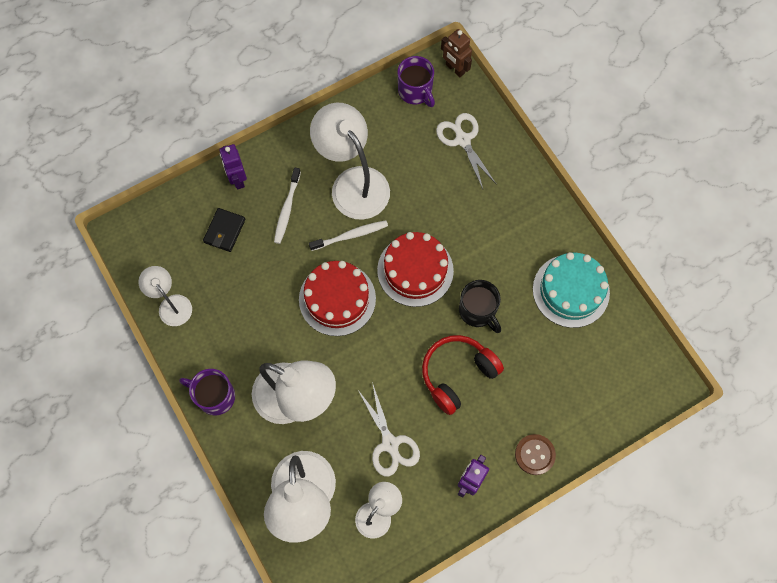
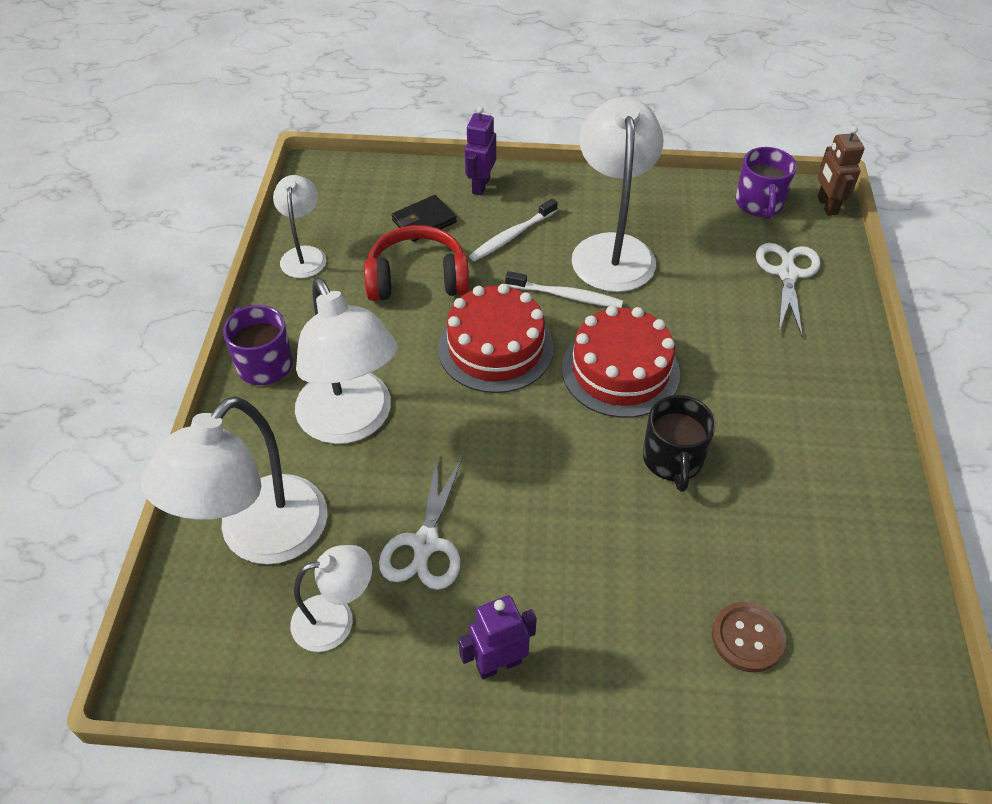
camera: 35 degrees right, 20 degrees down
(457, 374) = (586, 517): red headphones -> red headphones (417, 279)
(535, 454) = (625, 693): brown button -> brown button (747, 638)
(571, 291) = (833, 511): turquoise cake -> none

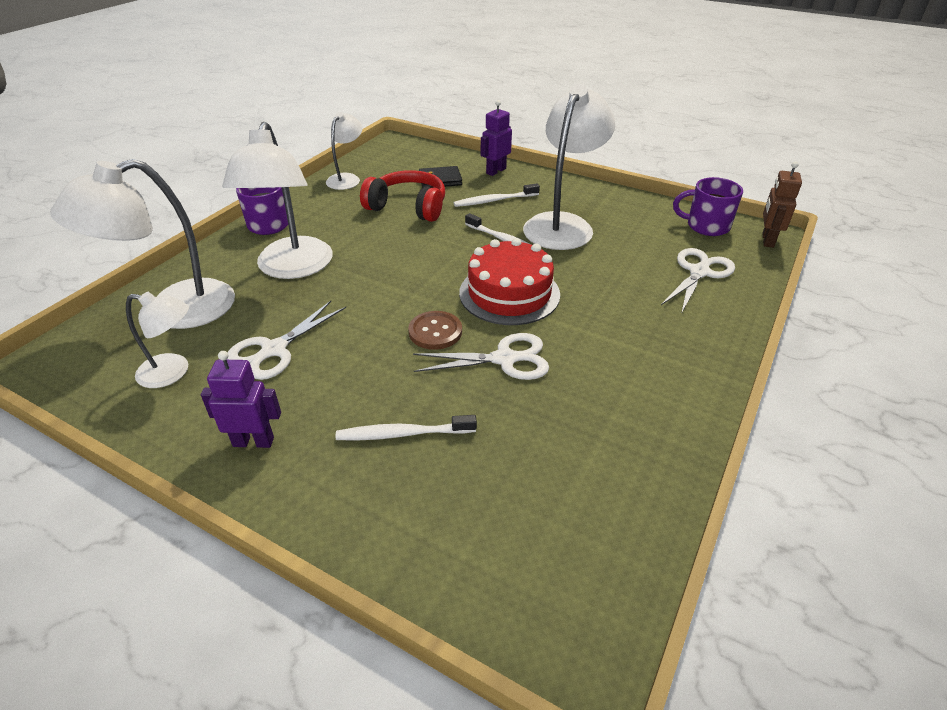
camera: 25 degrees right, 10 degrees down
(495, 348) = (427, 256): red cake -> none
(638, 590) = (403, 434): none -> white toothbrush
(672, 460) = (504, 359): black mug -> white scissors
(747, 638) = (467, 502): brown button -> brown button (435, 332)
(759, 204) = (706, 226): purple mug -> purple mug turned 75 degrees clockwise

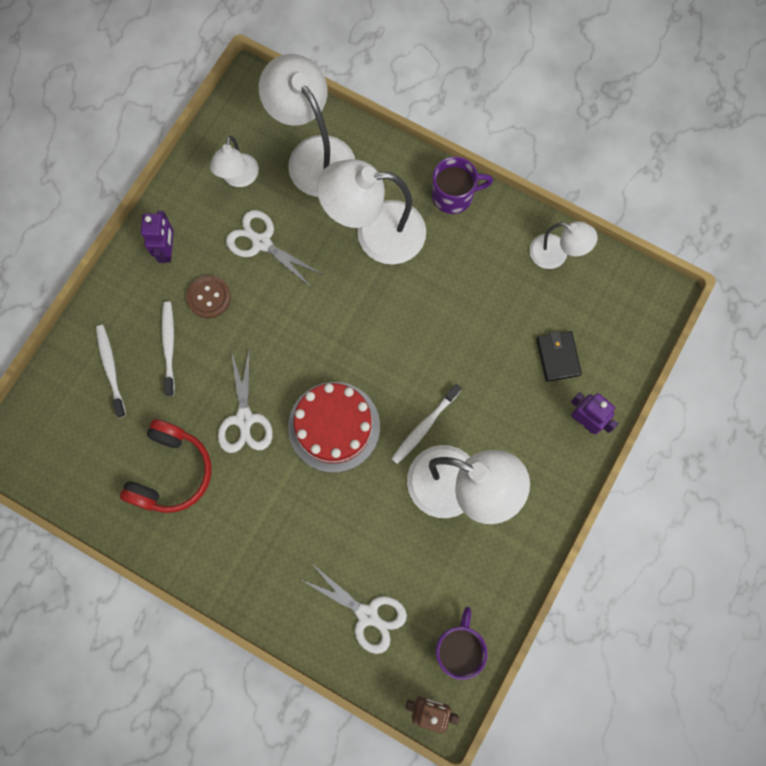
camera: 90 degrees right, 35 degrees up
(408, 207) = (493, 326): red headphones -> red headphones (171, 472)
(435, 332) = (280, 363): brown button -> brown button (209, 297)
(494, 200) = (510, 417): white toothbrush -> white toothbrush (111, 369)

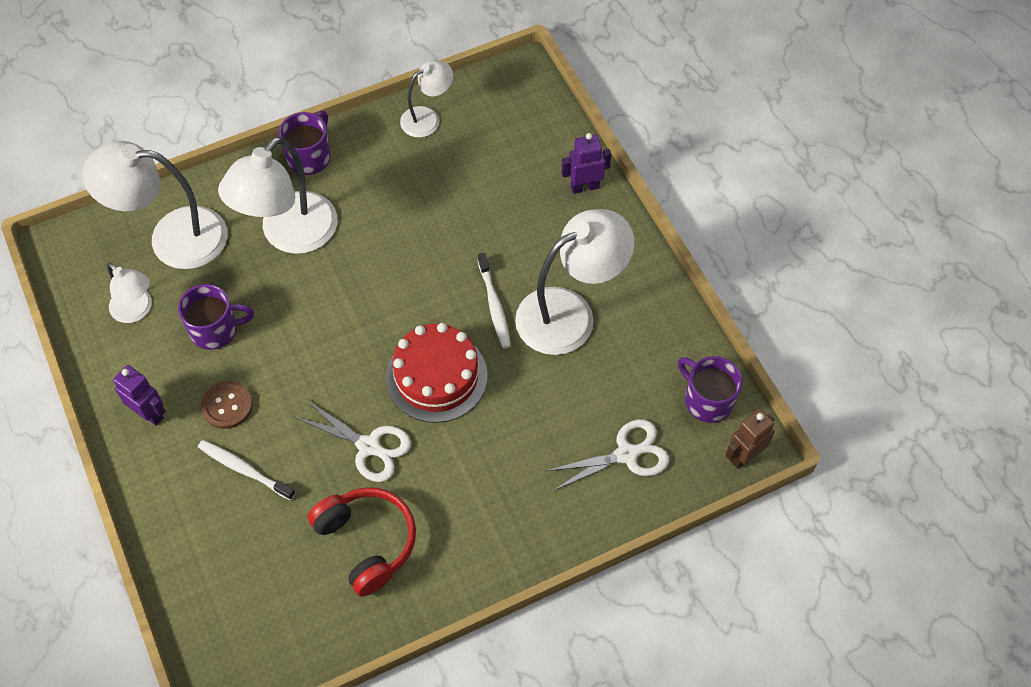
camera: 55 degrees left, 15 degrees down
(111, 369) = (221, 535): white toothbrush -> none
(261, 242) = (215, 330): white scissors -> purple mug
(558, 357) = (515, 171): black wallet -> none

